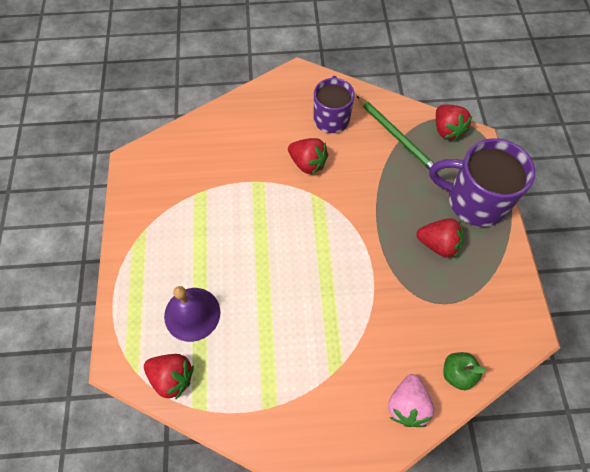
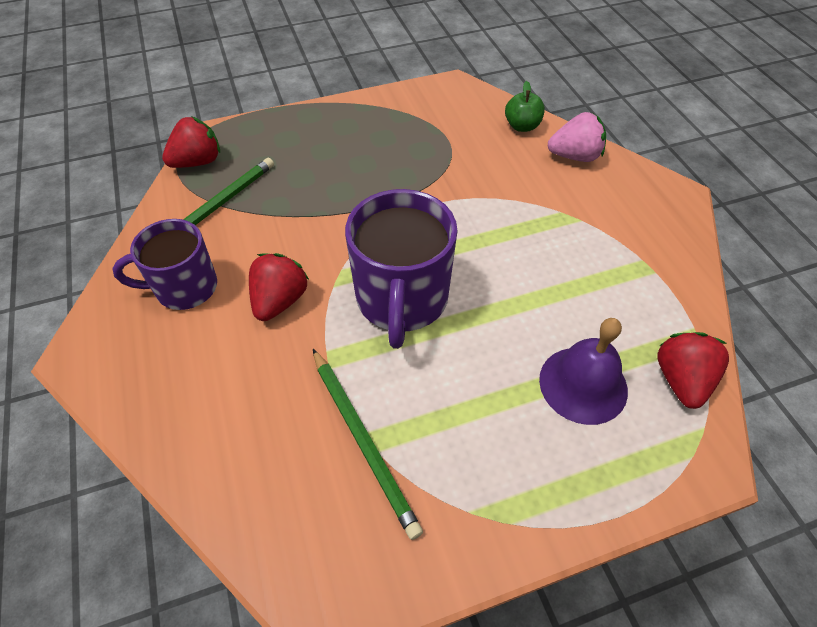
camera: 105 degrees left, 10 degrees down
(202, 189) = (363, 441): none -> green pencil
(438, 244) = (376, 153): red strawberry -> none
(474, 201) = (306, 130): purple mug -> purple mug (401, 300)

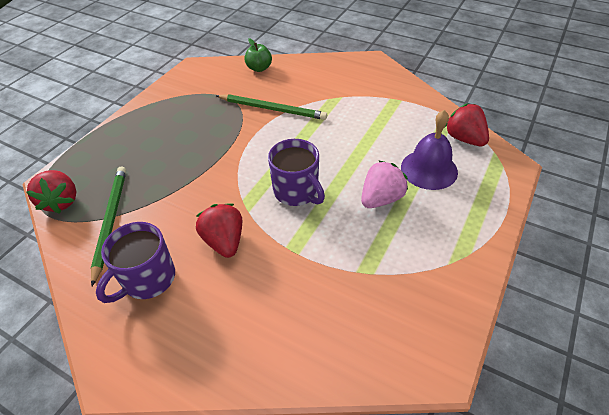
camera: 40 degrees left, 5 degrees down
(198, 162) = (61, 201): red strawberry -> red strawberry turned 150 degrees clockwise
(363, 441) = (361, 274): green pencil -> green pencil (272, 109)
(401, 300) = (297, 192): purple mug -> purple mug, size x0.66
(575, 156) = (304, 69): pink strawberry -> pink strawberry (381, 198)

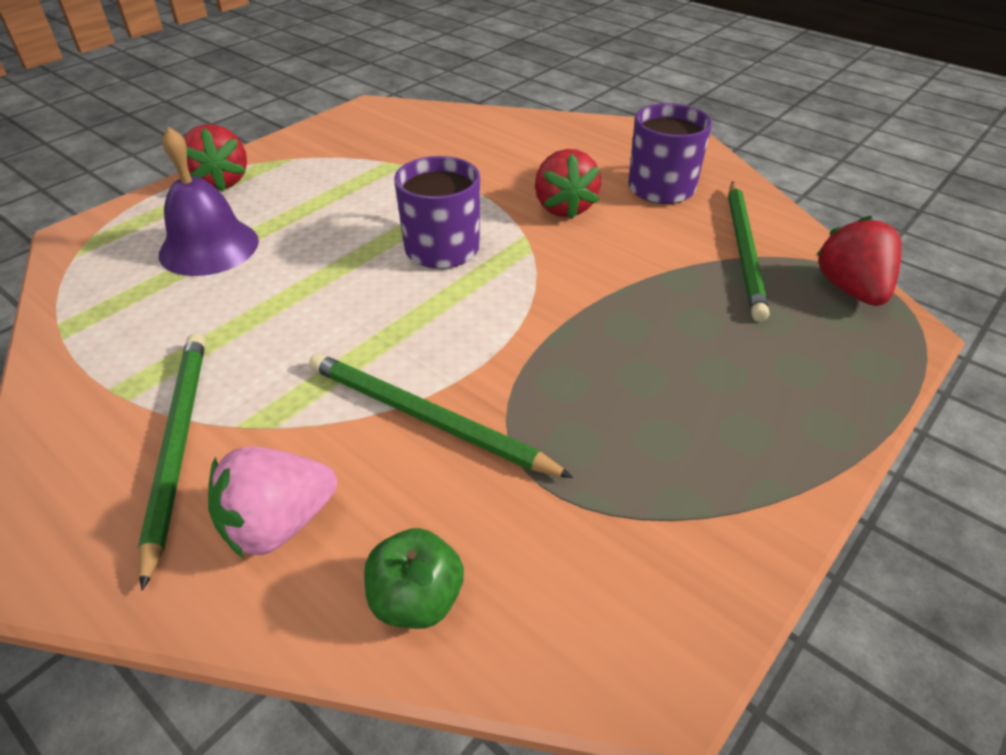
camera: 170 degrees left, 5 degrees down
(357, 88) = (177, 445): none -> green pencil
(381, 198) = (318, 222): pink strawberry -> pink strawberry (278, 524)
(464, 139) = (92, 283): red strawberry -> red strawberry (221, 182)

